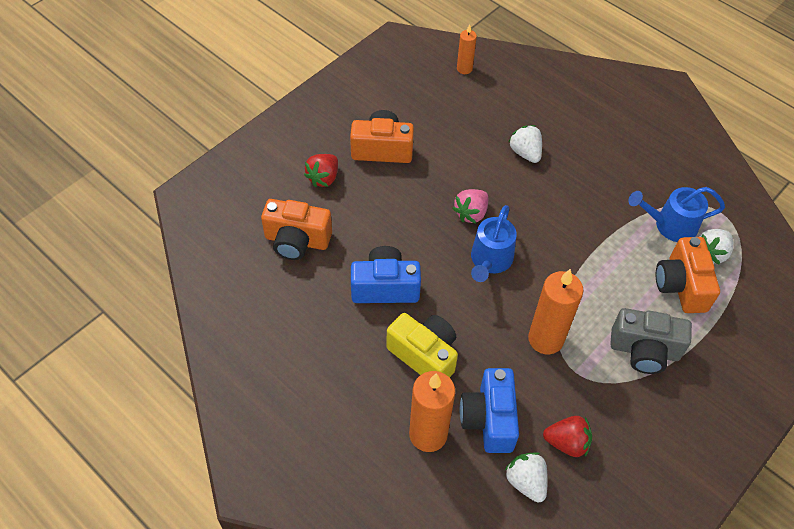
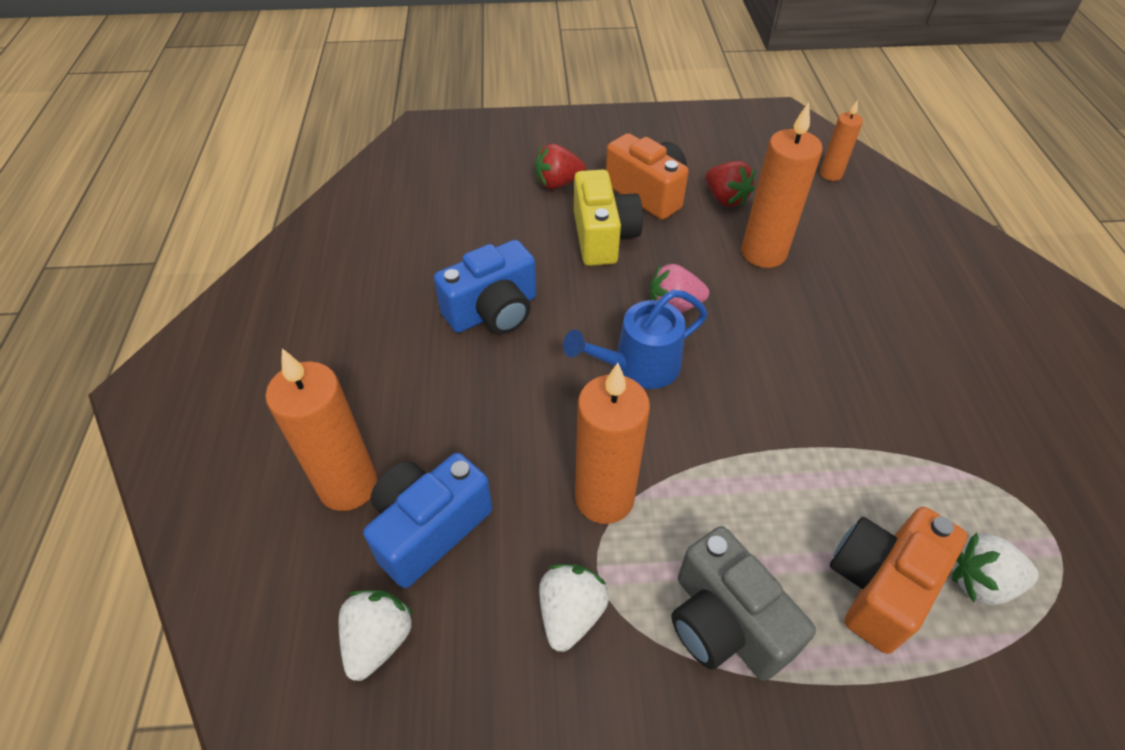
camera: 45 degrees right, 5 degrees down
(297, 241) = (465, 217): orange camera -> none
(385, 287) = (493, 312): blue camera -> blue camera turned 105 degrees clockwise
(424, 355) = (448, 404): yellow camera -> yellow camera (603, 237)
(481, 147) = (763, 253): none -> orange candle
(525, 153) = (814, 289): white strawberry -> white strawberry (570, 613)
(567, 442) = (483, 642): red strawberry -> red strawberry (725, 199)
(670, 225) = (944, 498): blue watering can -> none

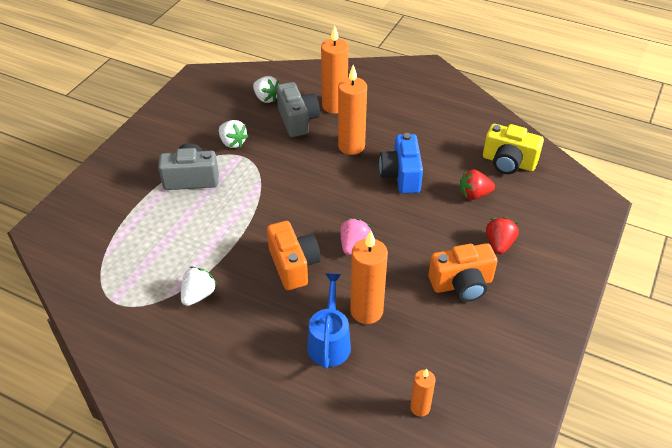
camera: 120 degrees right, 5 degrees down
(429, 528) = (297, 120): blue camera -> grey camera
(603, 237) = (432, 242): yellow camera -> yellow camera (508, 162)
(604, 498) = (268, 170): orange candle -> orange candle (351, 146)
(638, 366) = (325, 212): blue watering can -> blue watering can (329, 341)
(725, 199) = (431, 323): red strawberry -> red strawberry (474, 194)
(879, 586) = (160, 229): orange camera -> orange camera (293, 265)
(980, 581) = (129, 262): white strawberry -> white strawberry (198, 295)

